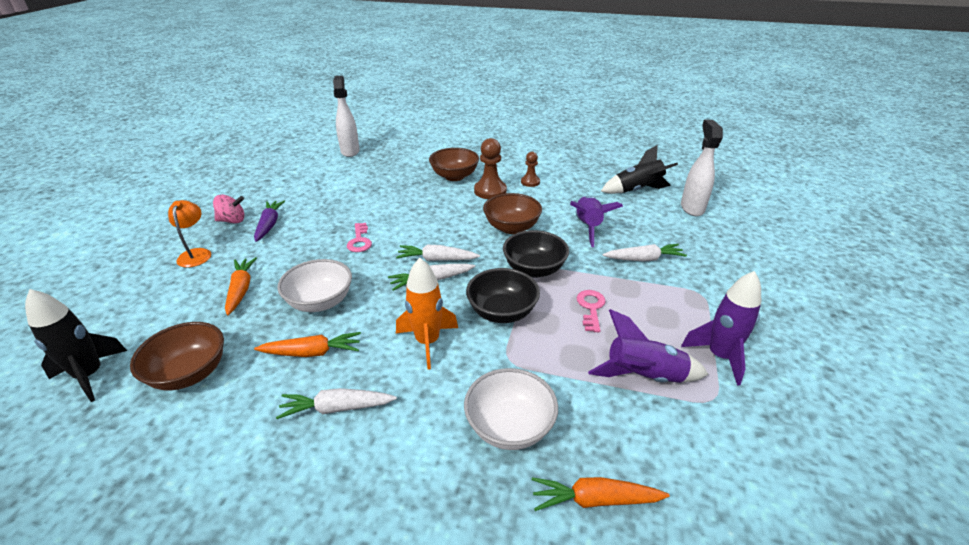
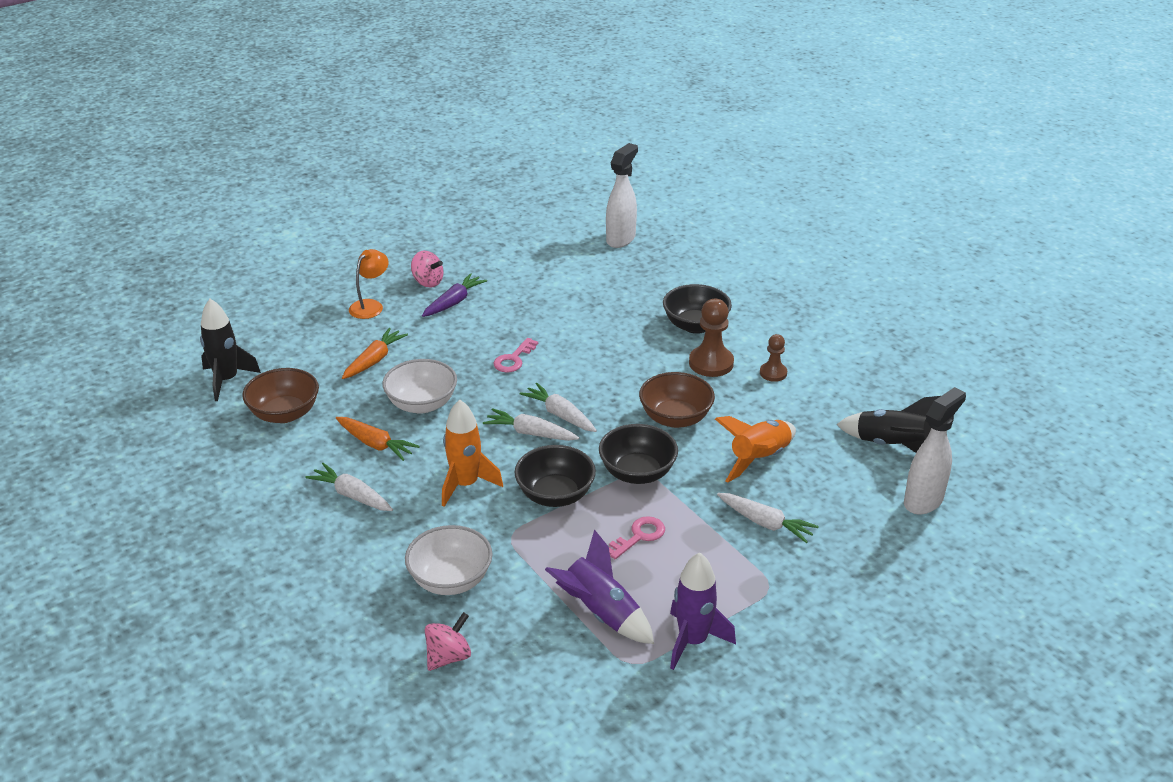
camera: 40 degrees right, 0 degrees up
(454, 176) = (695, 325): brown bowl -> black bowl
(588, 227) = (759, 459): purple rocket -> orange rocket
(595, 500) = (448, 657): orange carrot -> pink spinning top

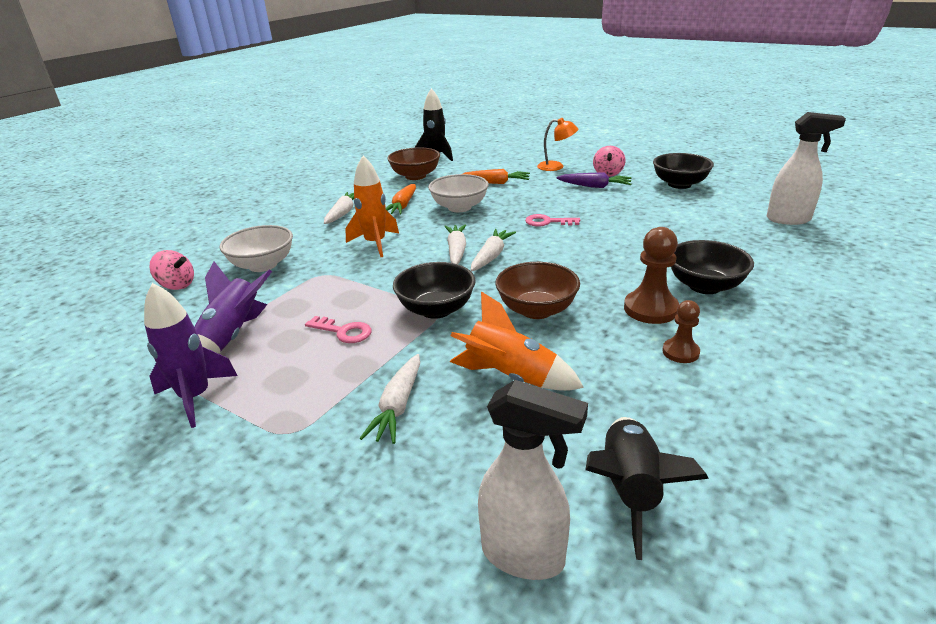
camera: 70 degrees right, 5 degrees down
(555, 495) = (382, 280): black bowl -> black bowl (679, 184)

